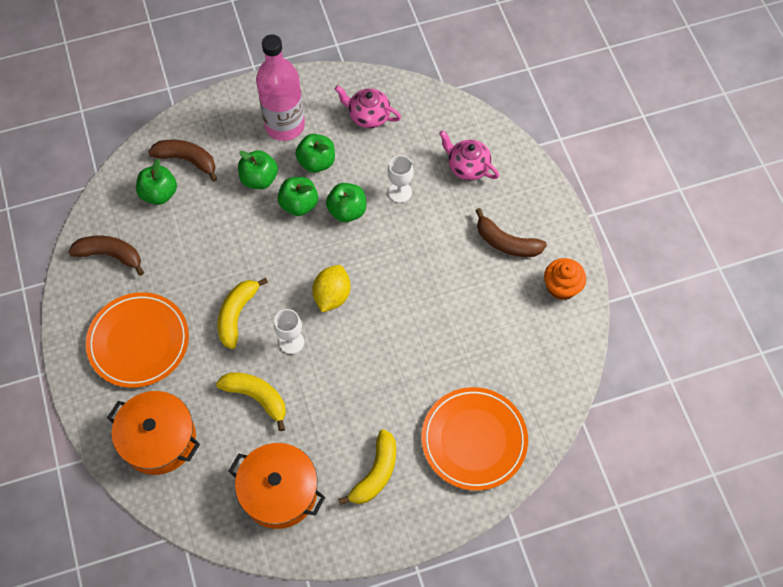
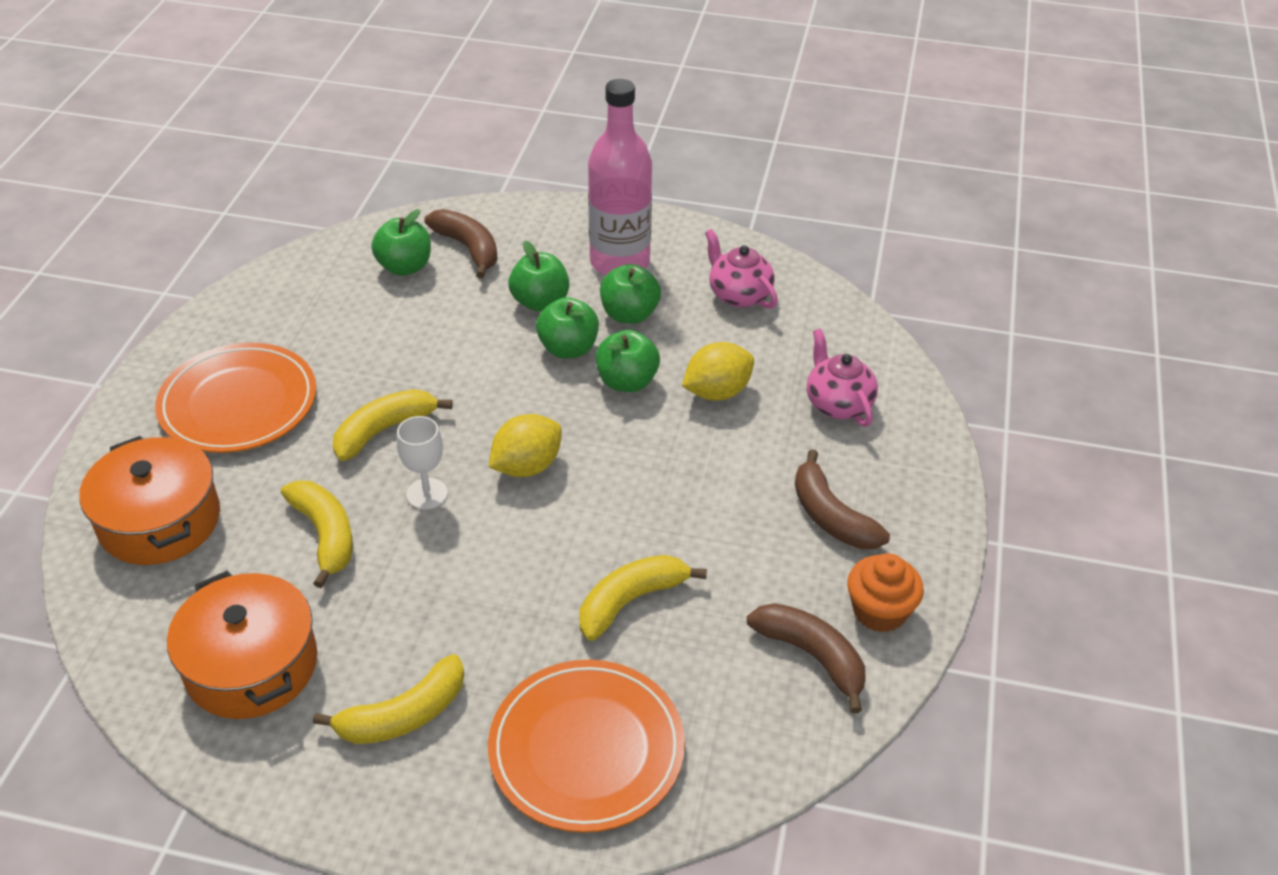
camera: 30 degrees right, 20 degrees down
(110, 255) = (291, 302): brown banana -> brown banana (812, 656)
(400, 192) = (717, 392): white goblet -> yellow lemon
(441, 348) = (630, 601): none -> yellow banana

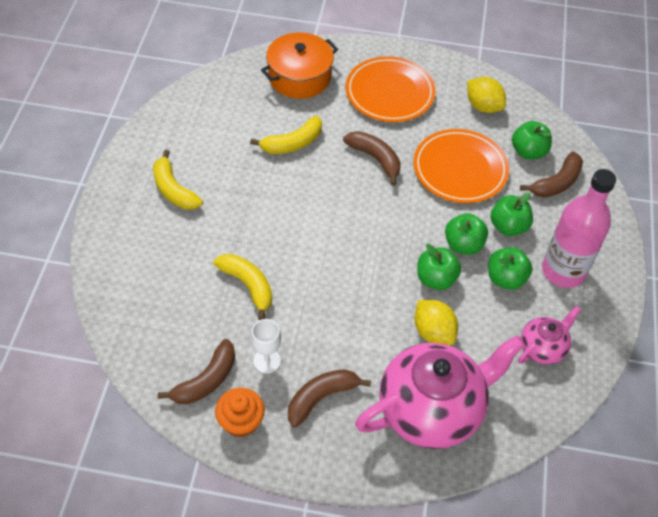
camera: 85 degrees right, 10 degrees up
(251, 665) = (206, 127): orange pot -> none
(384, 430) = (375, 159): yellow banana -> brown banana
(427, 494) = (326, 183): white goblet -> white goblet (267, 361)
(527, 466) = (352, 229): yellow lemon -> yellow lemon (483, 106)
(586, 749) = (148, 268): orange plate -> orange plate (460, 169)
(837, 404) = (432, 409): pink teapot -> pink teapot, size x2.04

